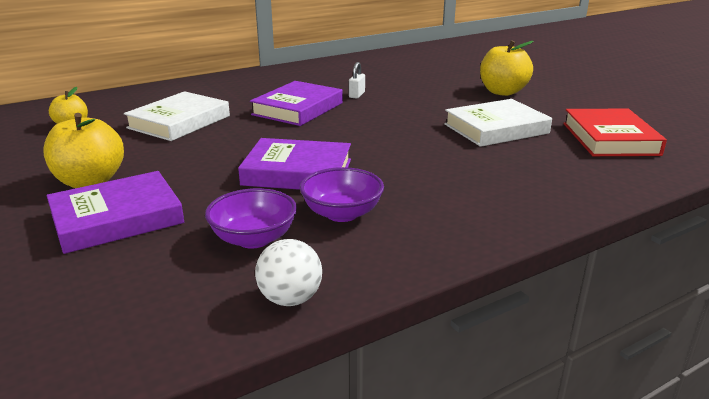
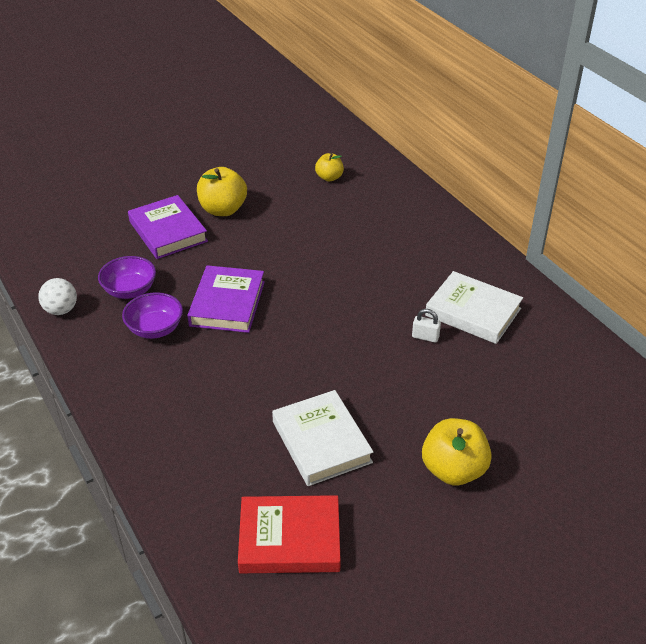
camera: 90 degrees right, 15 degrees up
(179, 122) = (338, 229): white book -> white book (473, 312)
(298, 109) = (376, 295): purple book -> none

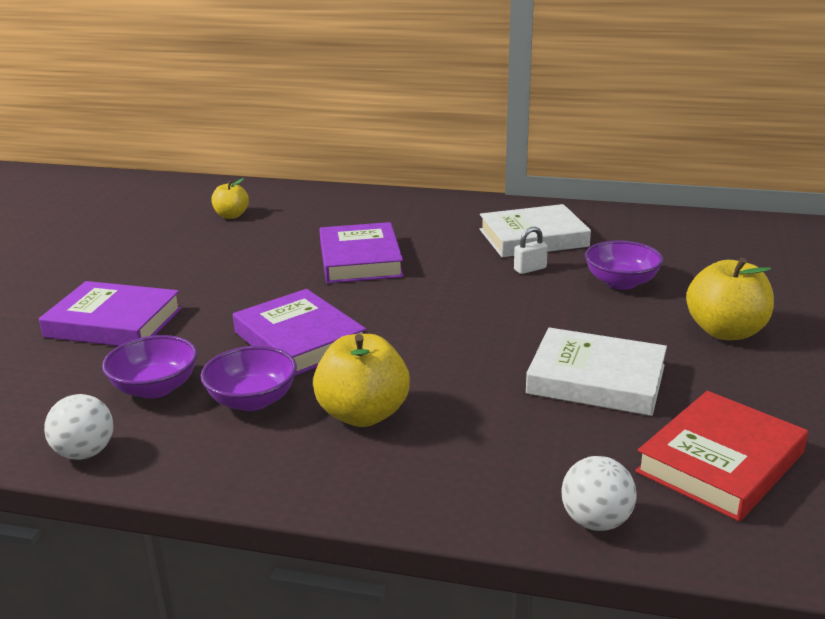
camera: 45 degrees left, 15 degrees down
(183, 515) = (595, 521): none -> white ball
(223, 209) = (153, 280): yellow apple -> yellow apple (363, 414)
(343, 262) = (360, 260): none -> purple book
(461, 387) = (621, 282): none -> purple bowl

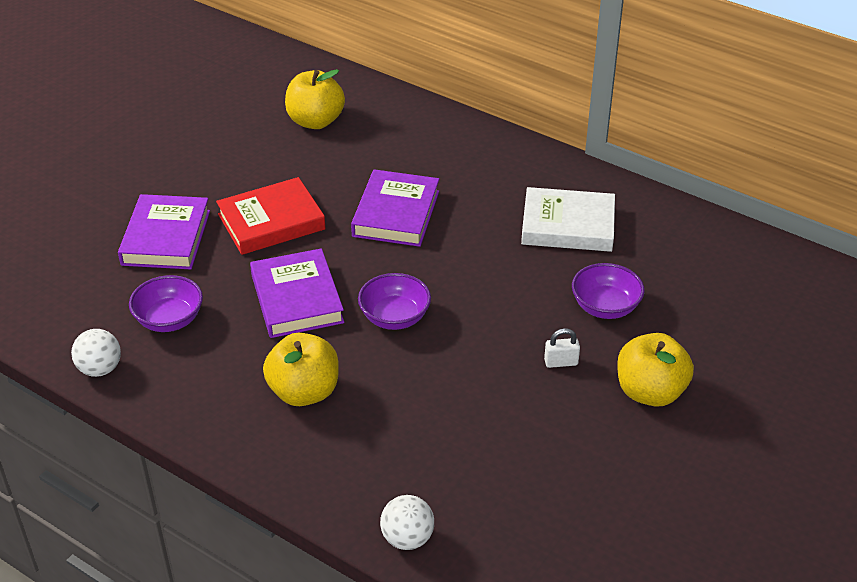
camera: 20 degrees right, 15 degrees up
(114, 322) = (166, 237): purple book -> purple book turned 60 degrees clockwise
(231, 216) = (315, 121): yellow apple -> yellow apple, size x1.68
(252, 400) = (232, 353): purple bowl -> purple bowl (395, 317)
(530, 269) = (536, 267): white padlock -> white padlock (561, 362)
(596, 379) = (501, 411): white book -> none
(720, 462) = (535, 519): red book -> red book (271, 222)

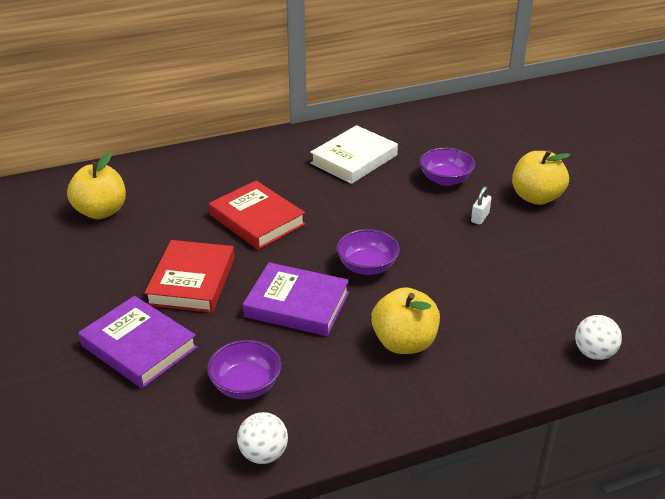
camera: 55 degrees left, 5 degrees down
(396, 213) = (257, 220): purple book -> red book

